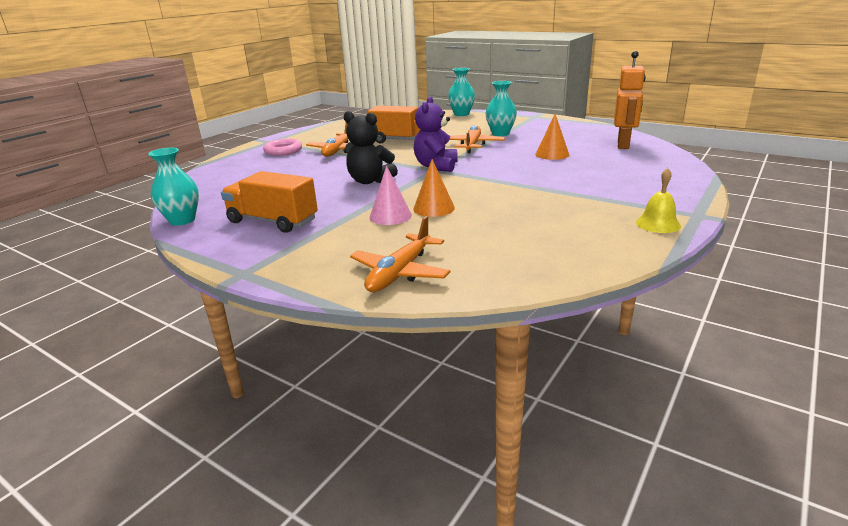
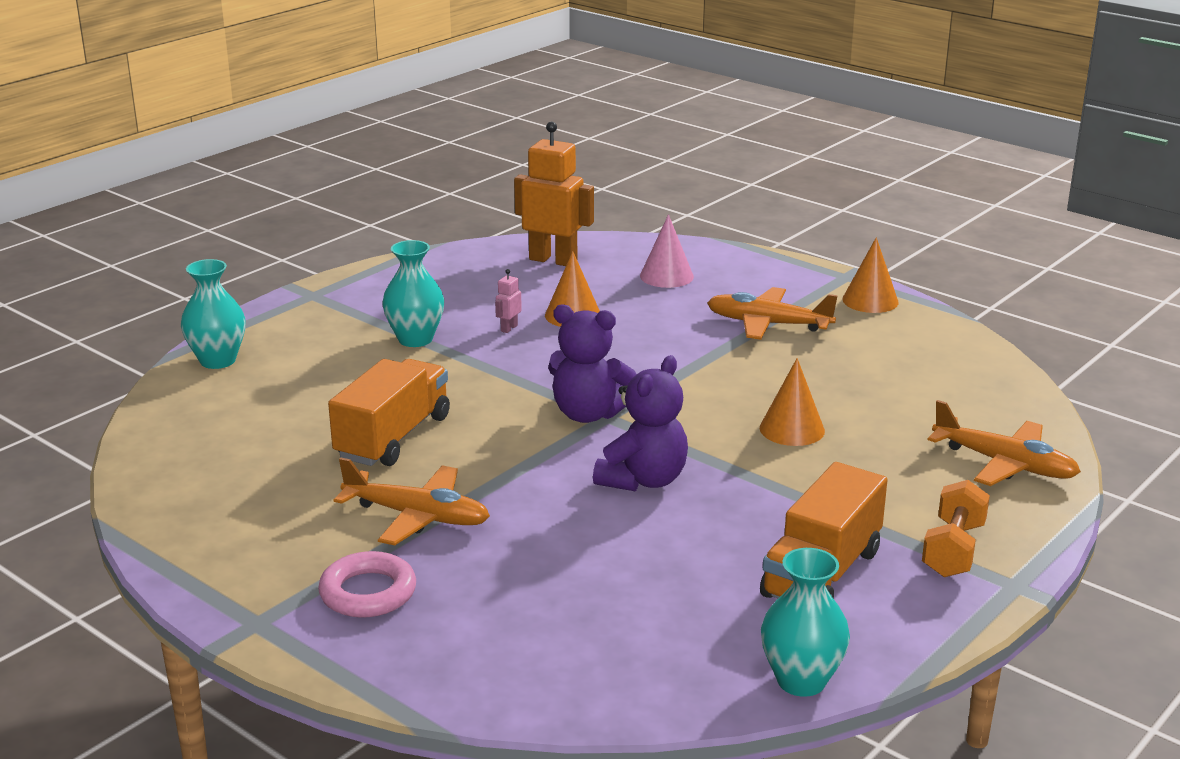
camera: 85 degrees left, 0 degrees up
(288, 254) = (953, 550): none -> orange dumbbell
(369, 181) = (643, 480): black teddy bear -> purple teddy bear
(390, 216) = (816, 465): pink cone -> pink cone (666, 276)
(472, 145) = (477, 372): orange plane -> orange plane (768, 324)
(525, 145) = (509, 328): none -> pink robot
(658, 224) = (870, 300): yellow bell -> orange cone

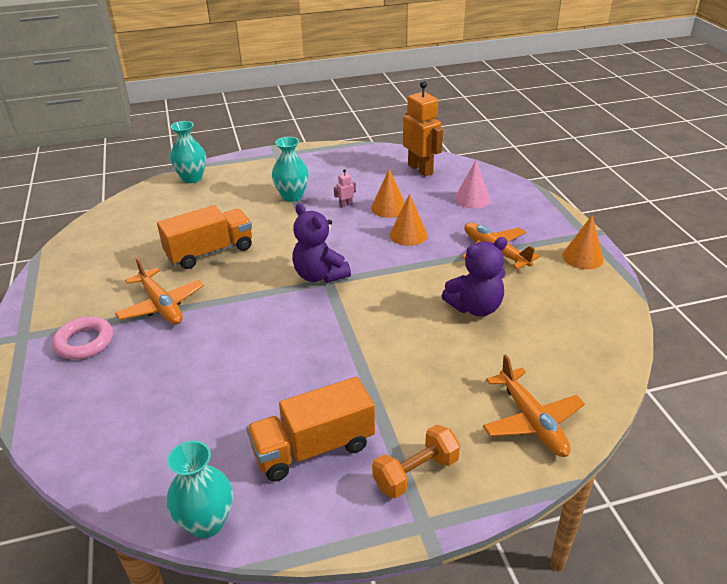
camera: 35 degrees right, 10 degrees up
(643, 480) = (295, 332): purple teddy bear -> purple teddy bear (475, 307)
(792, 429) = (421, 333): orange cone -> orange cone (408, 235)

